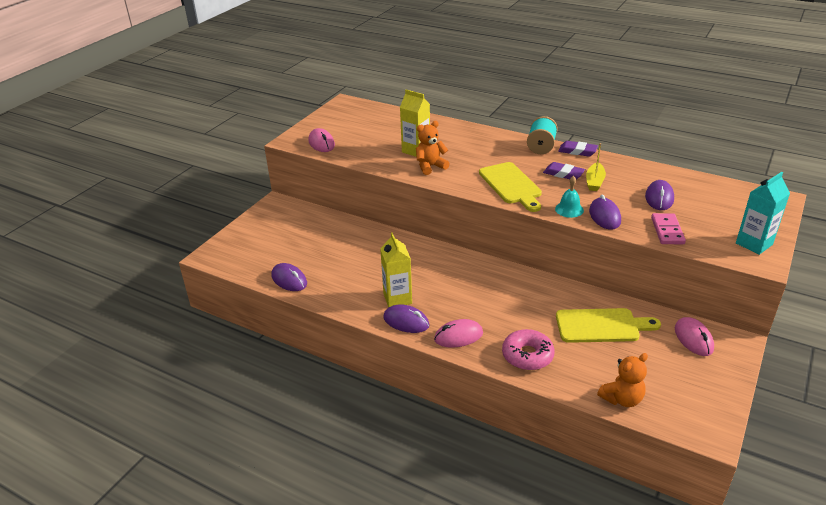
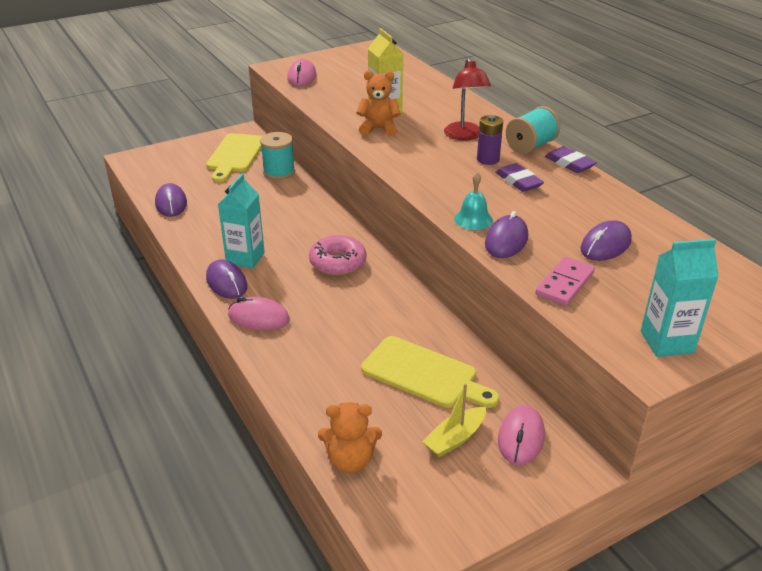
camera: 30 degrees right, 0 degrees up
(343, 225) = (279, 172): none -> turquoise spool
(397, 298) = (245, 258): yellow carton -> turquoise carton
(492, 153) = (465, 136): none -> red lamp
(511, 185) = (441, 173): yellow cutting board -> yellow cutting board (235, 155)
(527, 165) = (488, 159): none -> purple battery
(527, 355) = (304, 367): pink donut -> pink donut (338, 263)
(594, 182) = (545, 201): yellow boat -> yellow boat (455, 438)

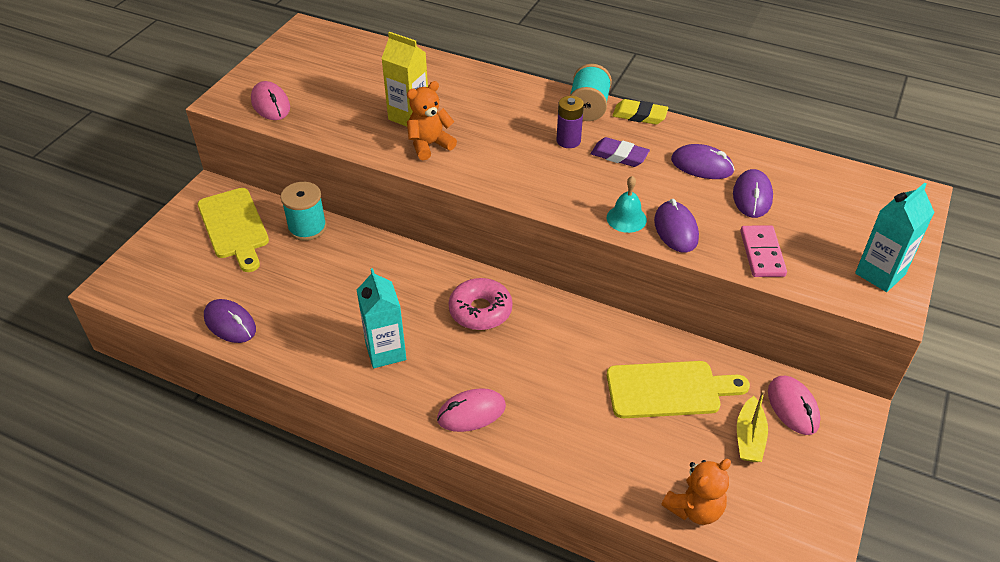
camera: 35 degrees left, 10 degrees up
(226, 283) = (398, 390): purple mouse -> purple mouse (702, 166)
(465, 136) = (519, 120): red lamp -> none
(569, 163) = (639, 115): purple eraser -> yellow eraser

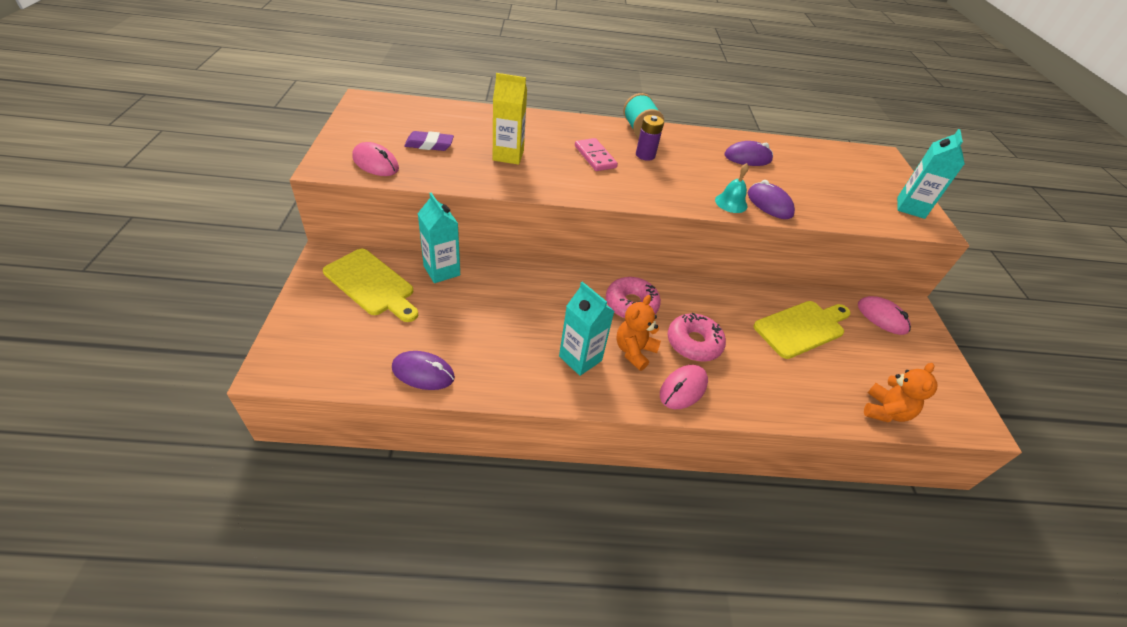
camera: 30 degrees left, 0 degrees up
(307, 227) = (442, 270): turquoise spool -> turquoise carton
(429, 145) = (542, 175): orange teddy bear -> orange teddy bear (634, 351)
(520, 370) = (694, 343): none -> pink donut
(619, 156) = (689, 160): purple eraser -> purple eraser (429, 144)
(639, 115) = (679, 130): yellow eraser -> none
(749, 437) = (875, 347): yellow boat -> none
(752, 196) = (795, 173): purple mouse -> none
(762, 253) = (835, 209): pink domino -> pink domino (595, 157)

